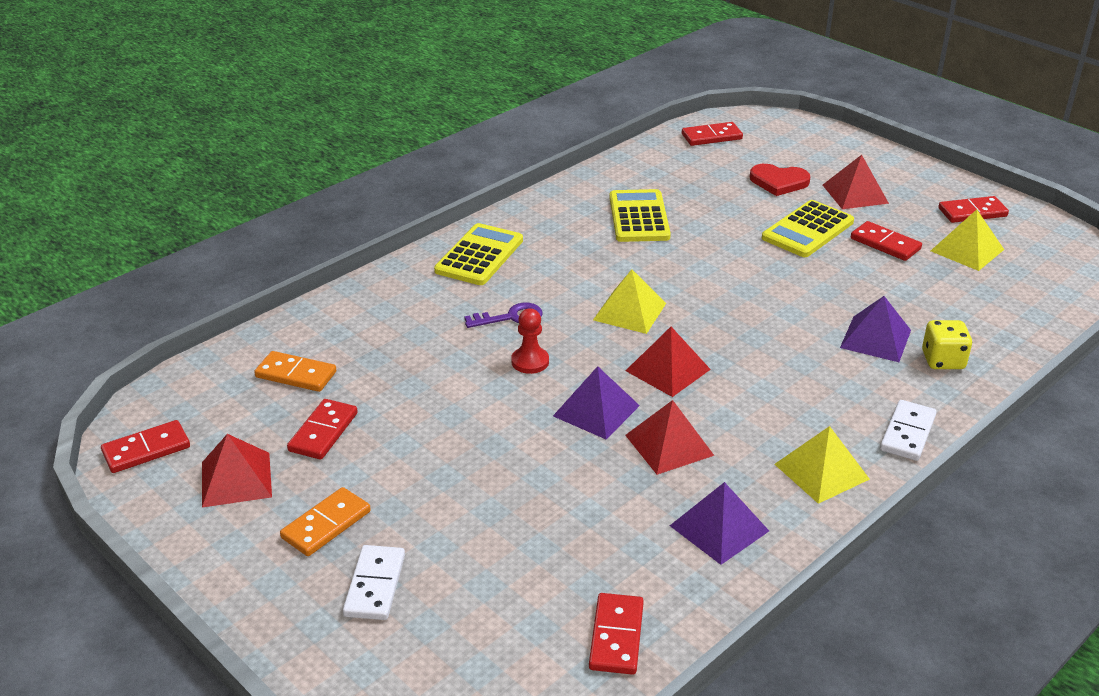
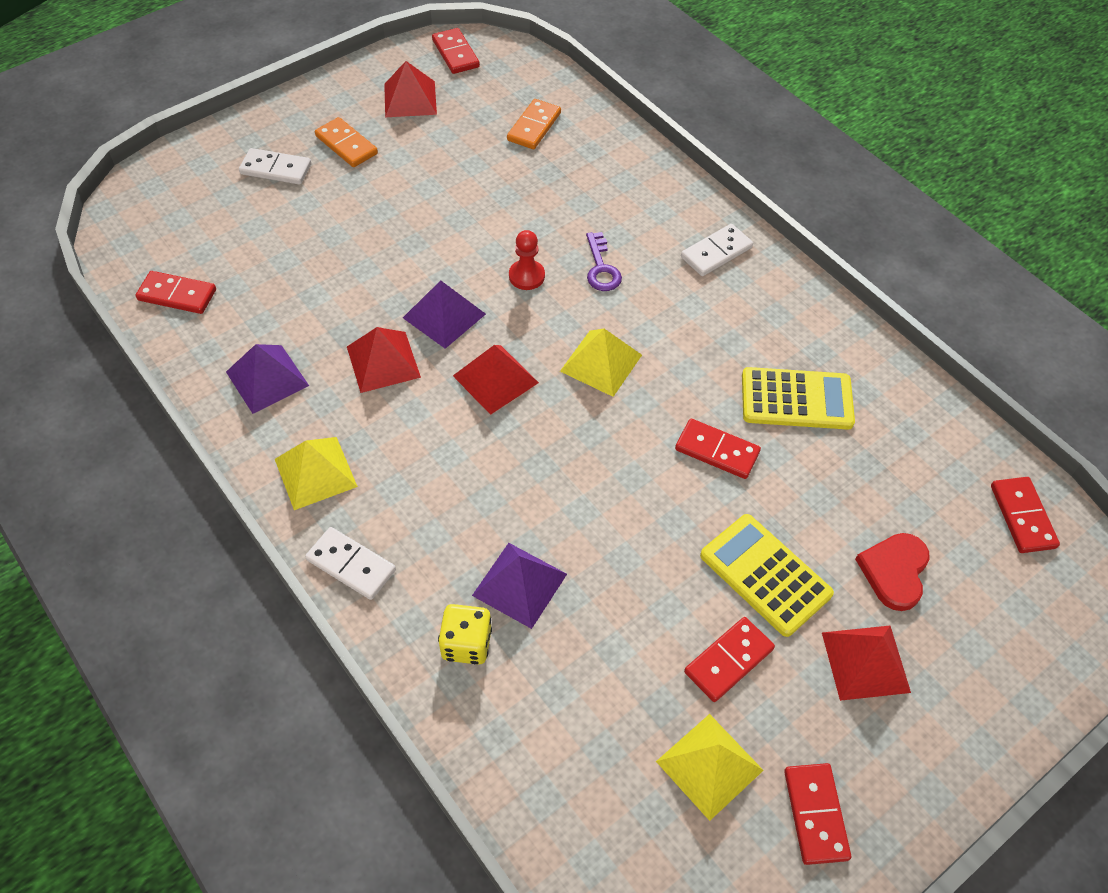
camera: 95 degrees right, 20 degrees up
(323, 432) = (454, 143): red domino -> red domino (717, 451)
(479, 256) = (716, 252): yellow calculator -> white domino

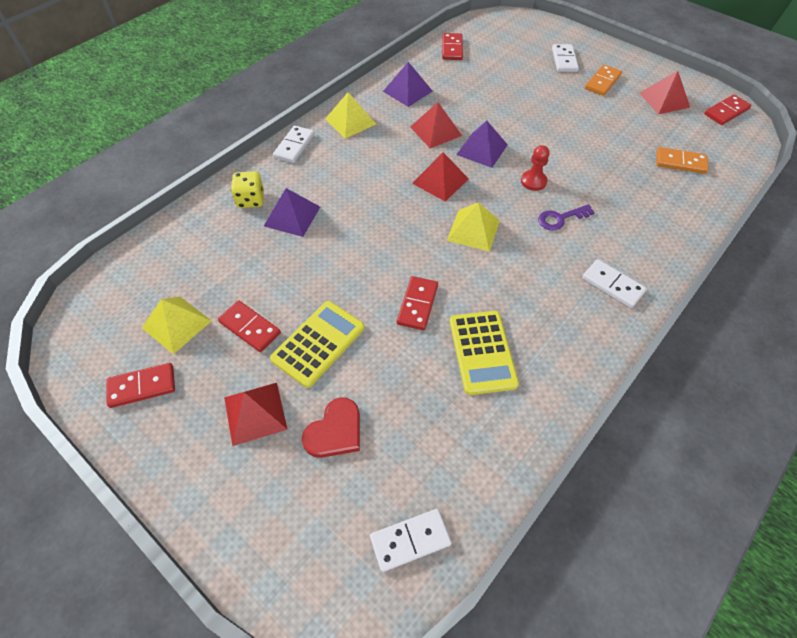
camera: 80 degrees right, 0 degrees up
(894, 571) = (335, 431): red heart -> red heart turned 120 degrees clockwise
(1022, 516) = (410, 540): red domino -> white domino

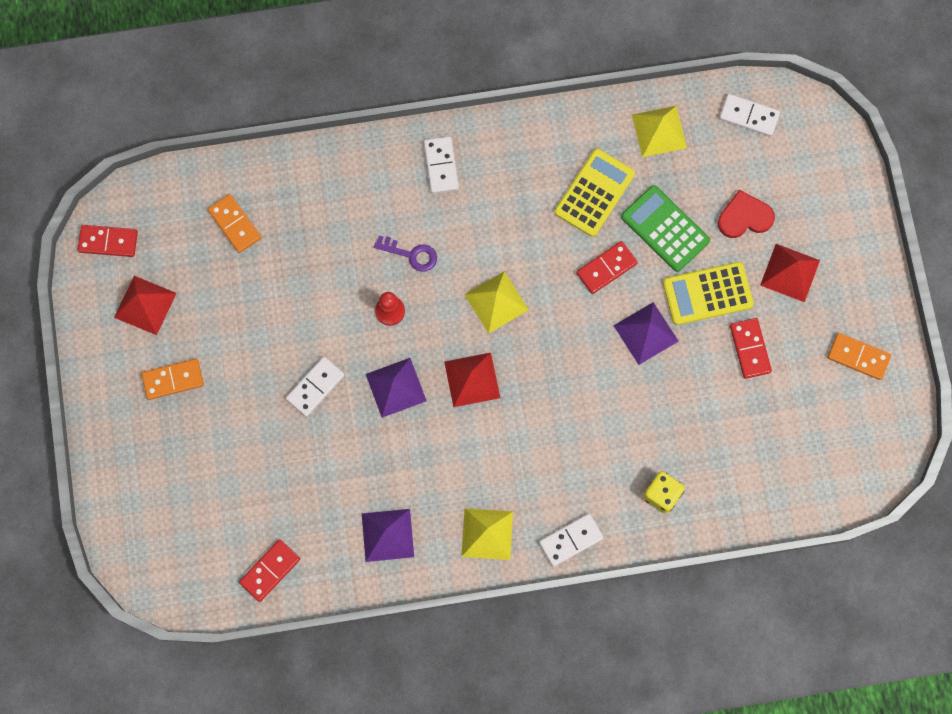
camera: 140 degrees left, 20 degrees up
(142, 386) = (858, 357): red domino -> orange domino
(176, 324) = (804, 397): yellow pyramid -> yellow pyramid (659, 131)
(292, 216) = (638, 443): purple pyramid -> purple pyramid (646, 333)
(398, 367) = (665, 229): none -> green calculator
(435, 131) = (415, 449): red pyramid -> none
(564, 60) = (171, 446): white domino -> white domino (315, 387)

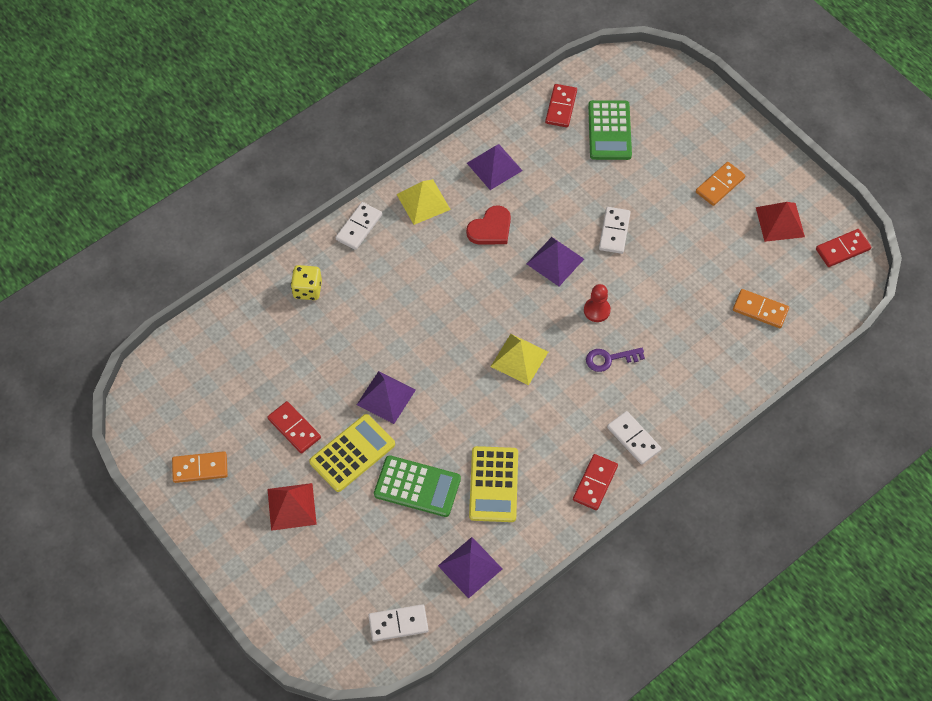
camera: 150 degrees right, 15 degrees down
(239, 510) = (609, 131): none -> green calculator
(472, 379) = (501, 295): red pyramid -> none
(606, 268) = (447, 430): red domino -> red domino (595, 483)
(659, 131) = (470, 567): yellow pyramid -> purple pyramid
(744, 217) = (355, 532): red heart -> red heart (491, 228)

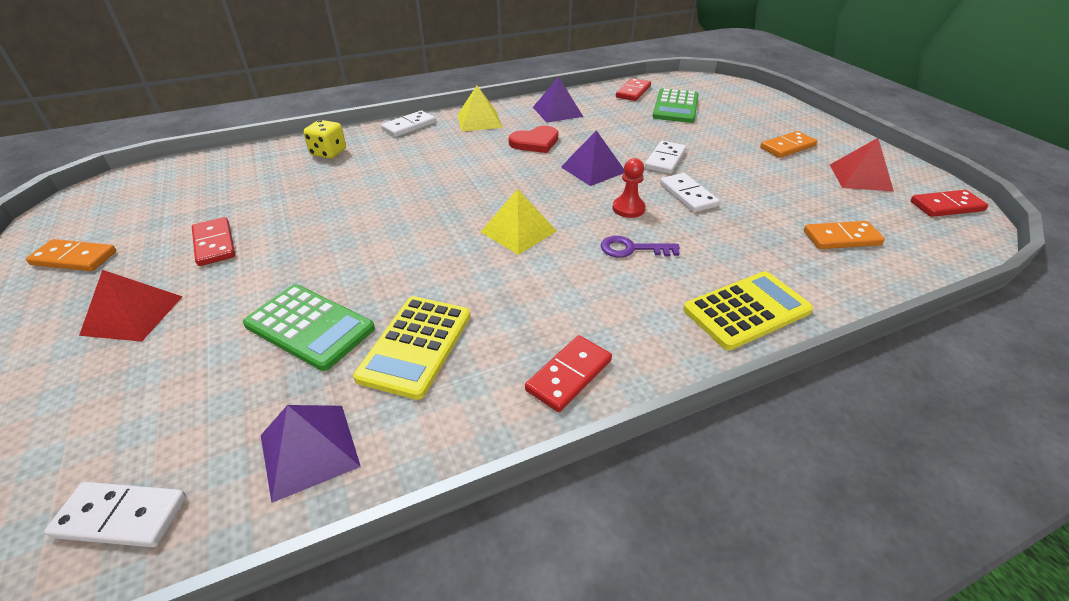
camera: 15 degrees right, 20 degrees down
(352, 453) = (258, 277): yellow calculator -> yellow calculator (746, 310)
(386, 397) = (341, 236): purple pyramid -> none
(633, 439) = (645, 333): white domino -> white domino (688, 195)
(760, 310) = (841, 238): orange domino -> orange domino turned 45 degrees counterclockwise

